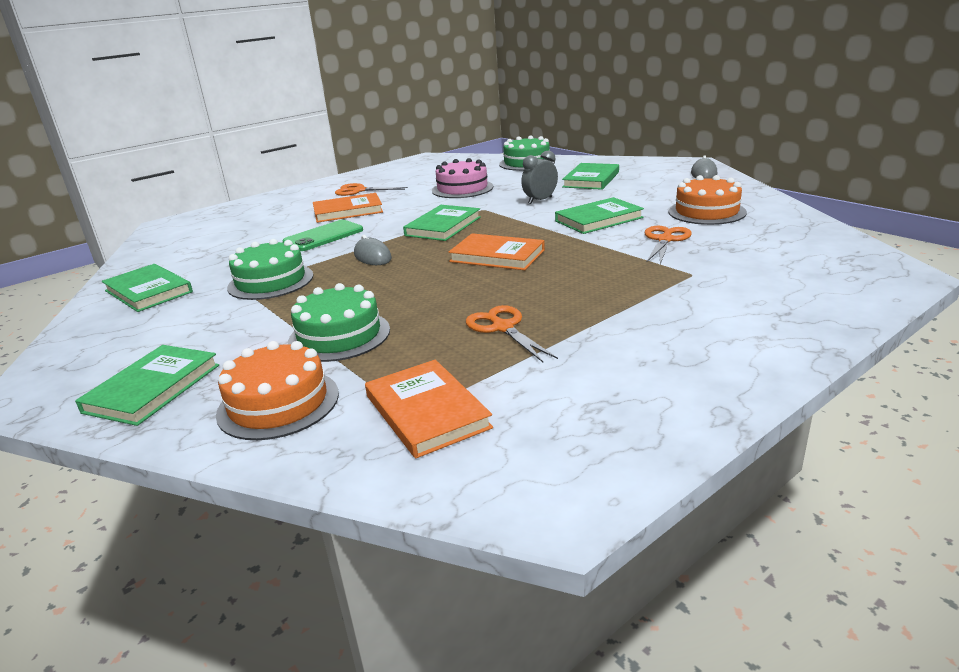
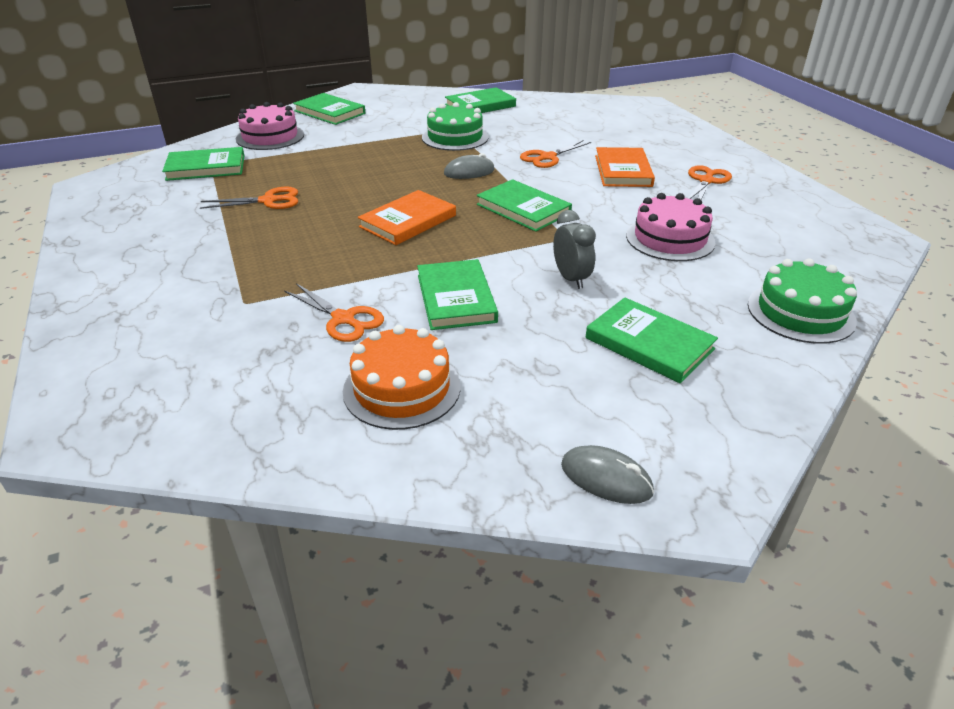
camera: 105 degrees right, 10 degrees up
(278, 403) = (270, 137): orange cake -> pink cake
(323, 236) = (547, 157): green phone -> orange scissors
(339, 335) = (330, 153): green cake -> none
(426, 411) = (206, 168): orange book -> green book

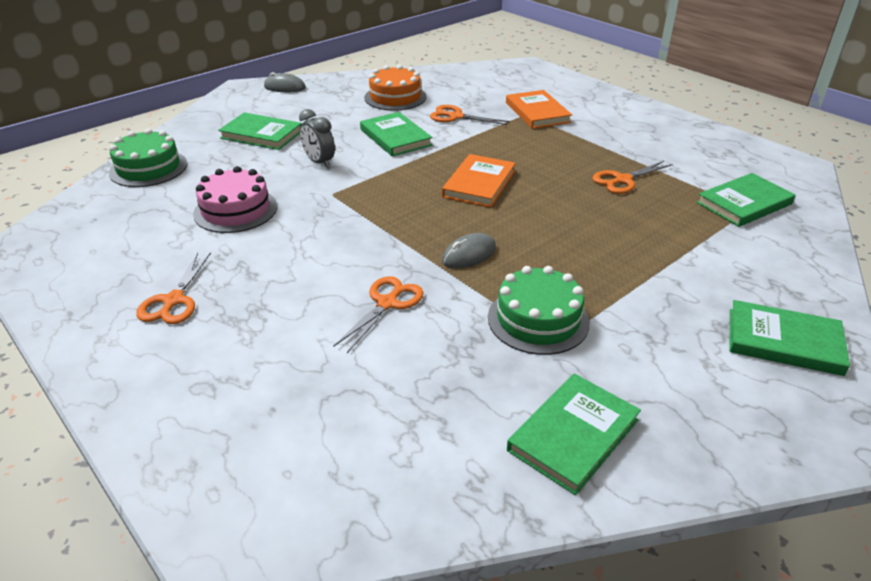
camera: 160 degrees right, 0 degrees up
(270, 137) = (767, 264): pink cake -> none
(523, 209) = (382, 216): green book -> none
(623, 171) = (282, 297): orange book -> orange book (537, 112)

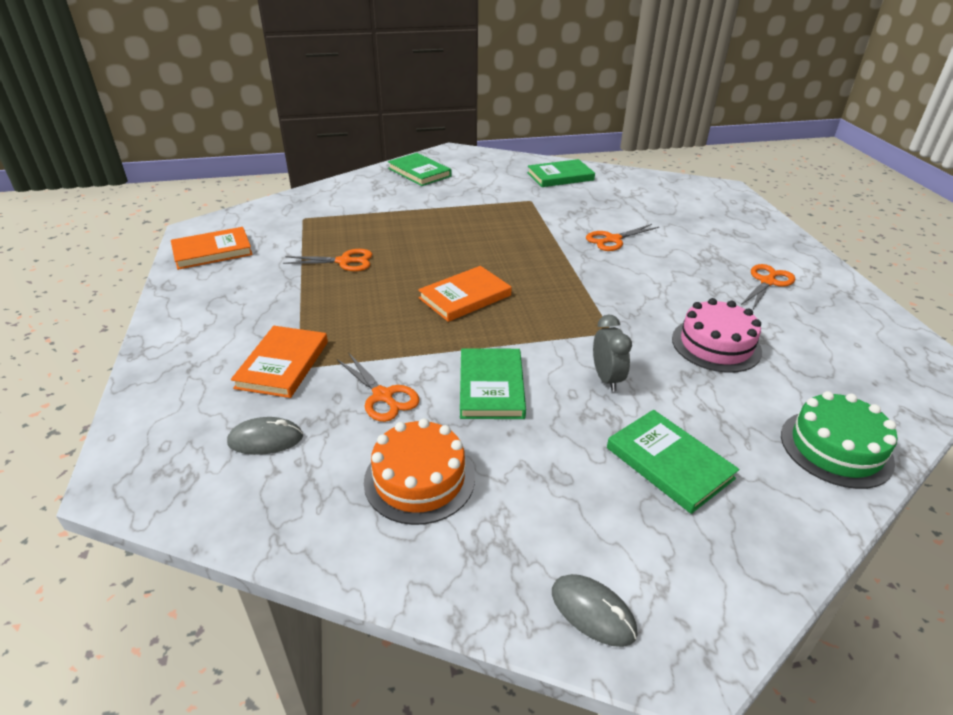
camera: 150 degrees left, 0 degrees up
(469, 255) = (534, 249): grey mouse -> grey mouse (265, 439)
(538, 319) = (528, 209): green cake -> none
(738, 154) = (212, 251): none -> orange book
(744, 203) = (298, 221): green book -> none

